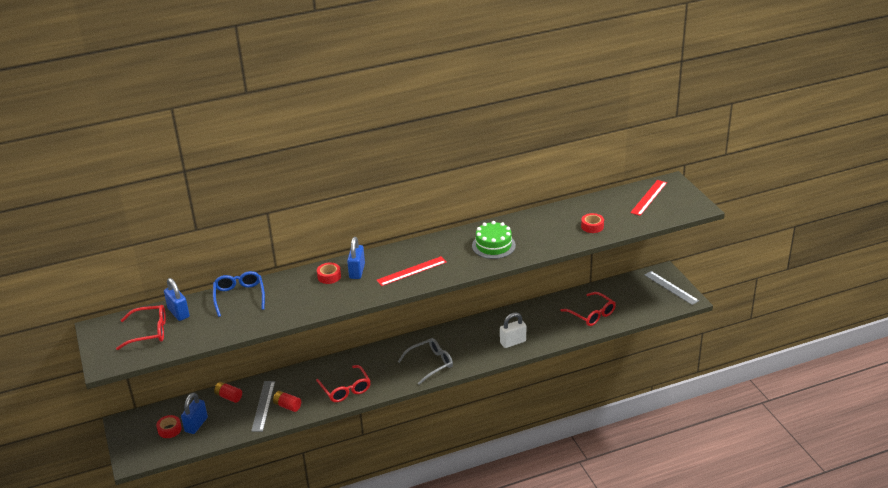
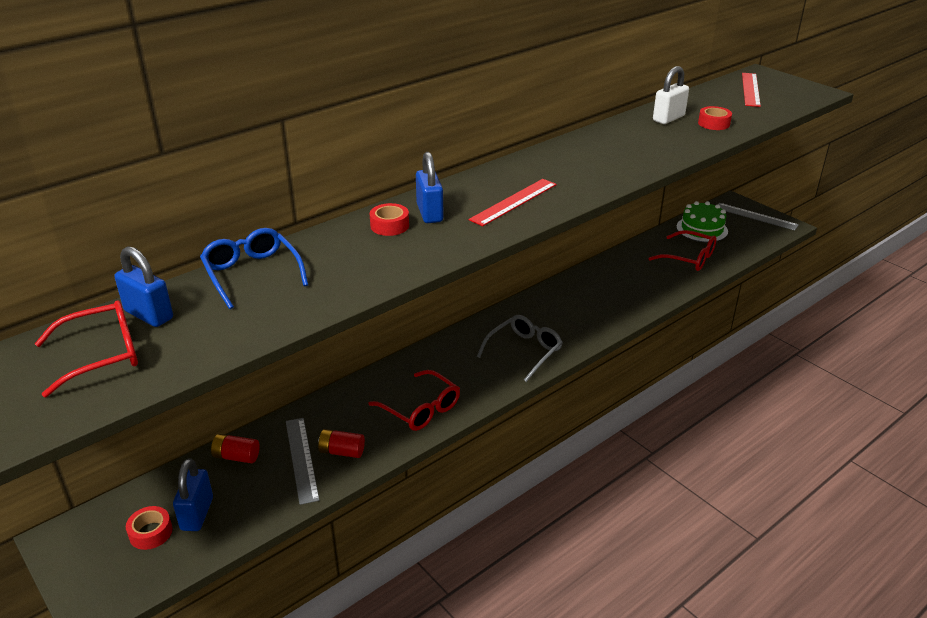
camera: 20 degrees left, 0 degrees up
(493, 245) = (605, 158): green cake -> green cake (702, 229)
(513, 342) = (616, 305): white padlock -> white padlock (668, 118)

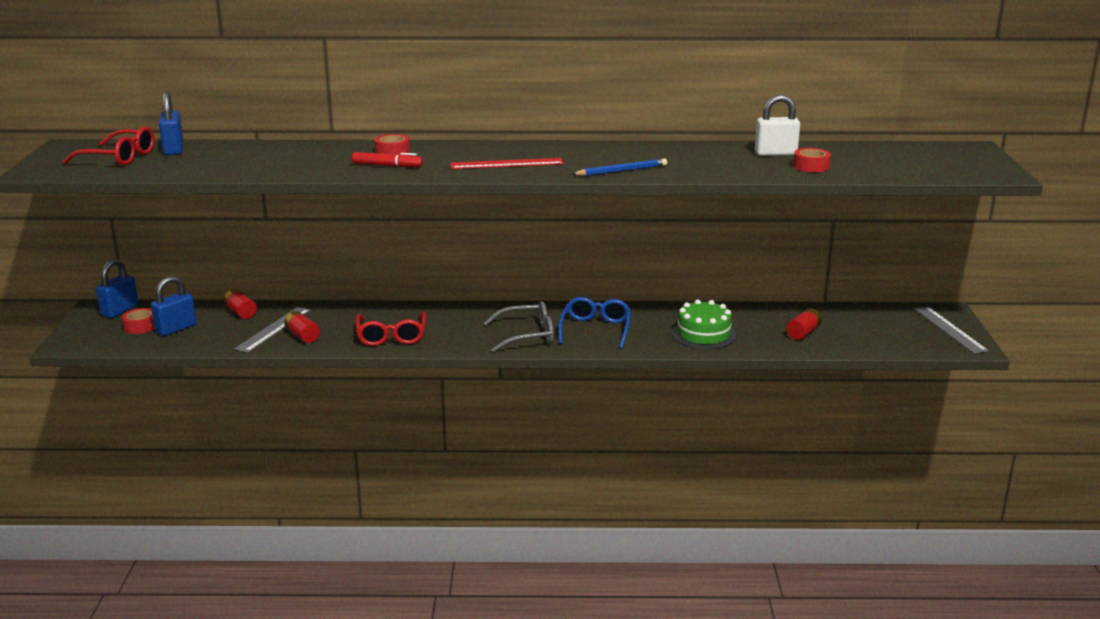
camera: 40 degrees right, 10 degrees down
(252, 274) = (261, 149): blue glasses -> blue glasses (595, 330)
(420, 245) = (387, 165): none -> red marker
(430, 213) = (433, 153): blue padlock -> blue padlock (120, 310)
(610, 175) = (621, 171): none -> blue pencil
(688, 258) = (803, 333): red glasses -> red battery
(702, 229) = (863, 319): green cake -> green cake (703, 334)
(750, 89) = (924, 155): red ruler -> none

